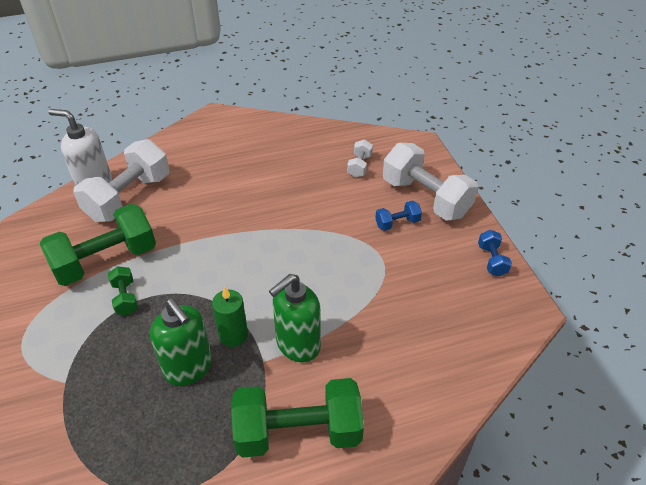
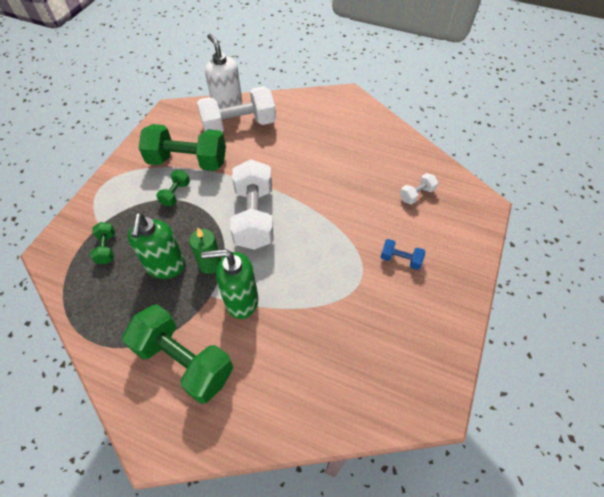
camera: 40 degrees right, 10 degrees up
(100, 397) = (106, 248): none -> green dumbbell
(425, 198) = (444, 254): white dumbbell -> white dumbbell (254, 217)
(492, 260) = (448, 343): blue dumbbell -> none

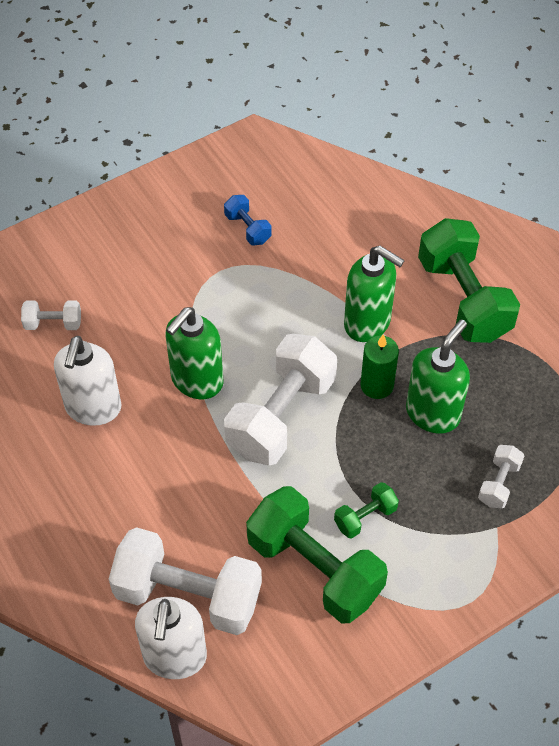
camera: 145 degrees left, 0 degrees up
(106, 248) = (499, 483): green dumbbell -> white dumbbell
(314, 209) = (196, 381): none -> green soap dispenser
(352, 169) = (93, 408): none -> white soap dispenser
(400, 259) = (156, 265): blue dumbbell -> blue dumbbell (248, 228)

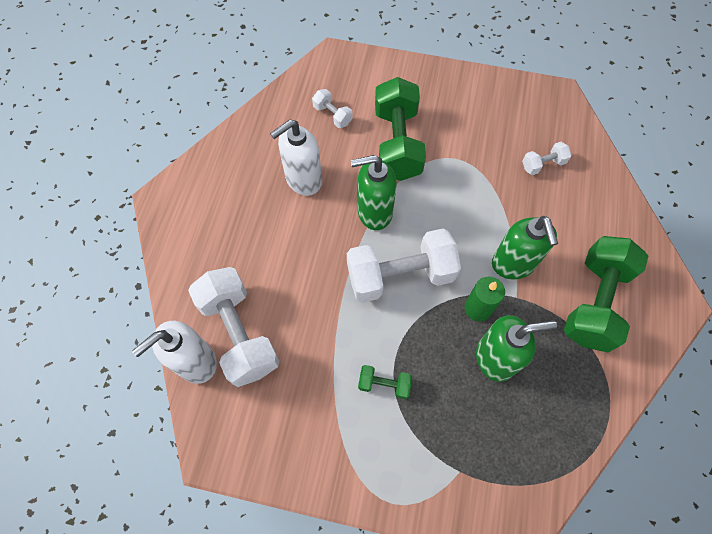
camera: 45 degrees right, 10 degrees up
(248, 228) = (498, 146): blue dumbbell -> none
(315, 568) = (322, 387): green dumbbell -> green dumbbell (397, 143)
(499, 483) = (491, 444): white dumbbell -> white dumbbell (543, 164)

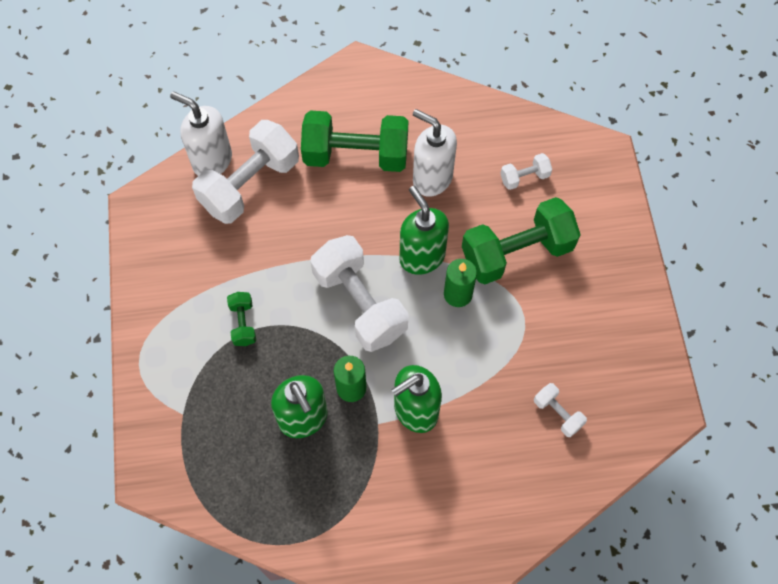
camera: 70 degrees right, 0 degrees up
(332, 115) = (524, 177): white dumbbell -> white dumbbell turned 45 degrees clockwise
(418, 197) = (458, 294): none -> green candle
(594, 302) = (402, 506): green dumbbell -> green dumbbell (356, 155)

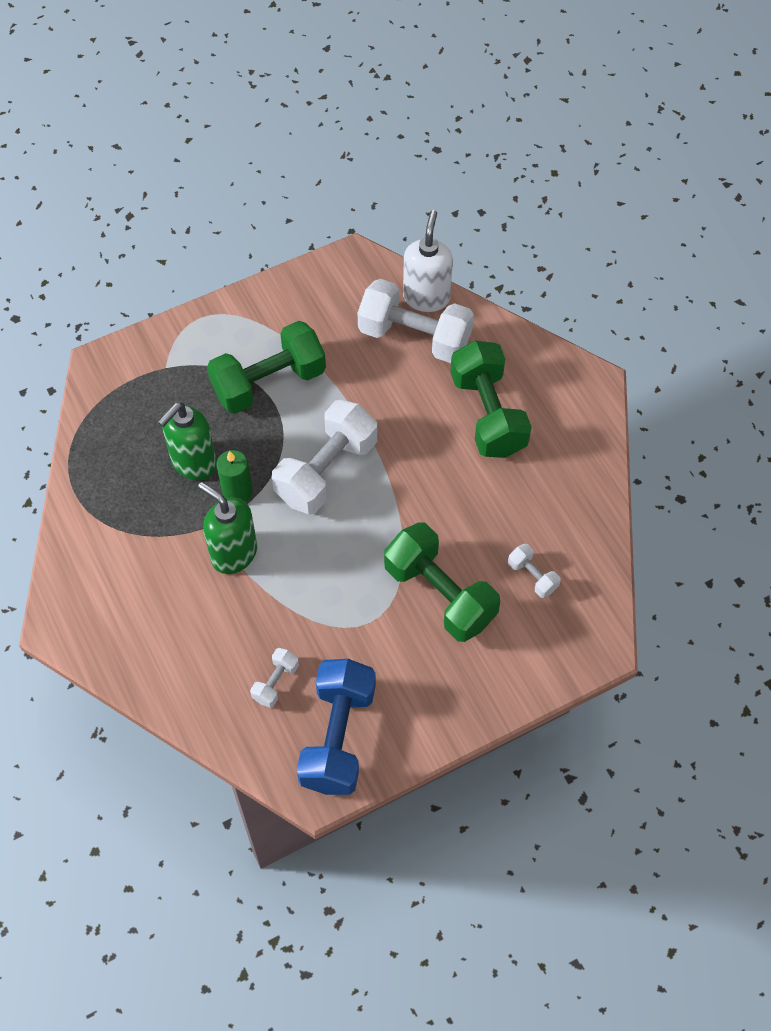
camera: 70 degrees right, 5 degrees down
(243, 323) = (269, 382): green dumbbell -> green dumbbell, size x2.18
(422, 256) = (399, 508): green soap dispenser -> none
(432, 178) = (492, 490): white soap dispenser -> none
(458, 294) = (370, 553): green candle -> none
(624, 378) = (338, 737): none -> blue dumbbell

